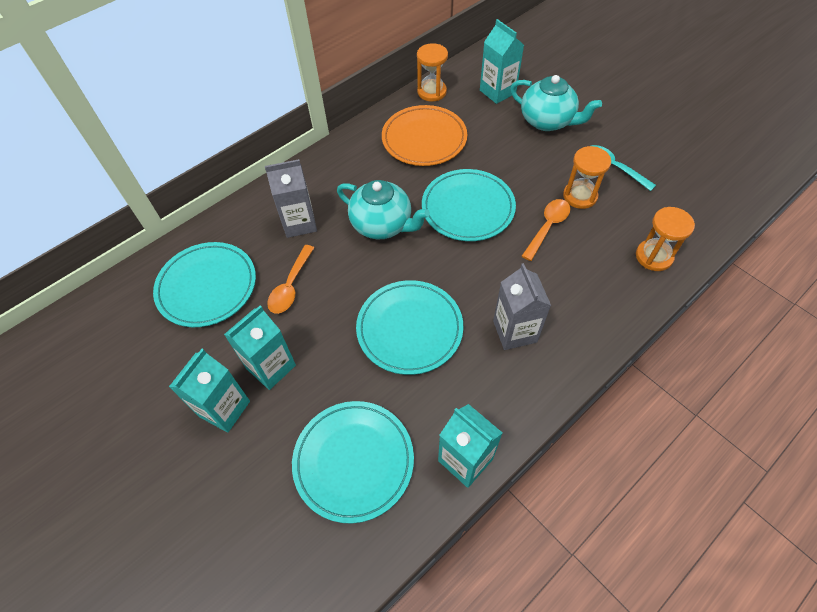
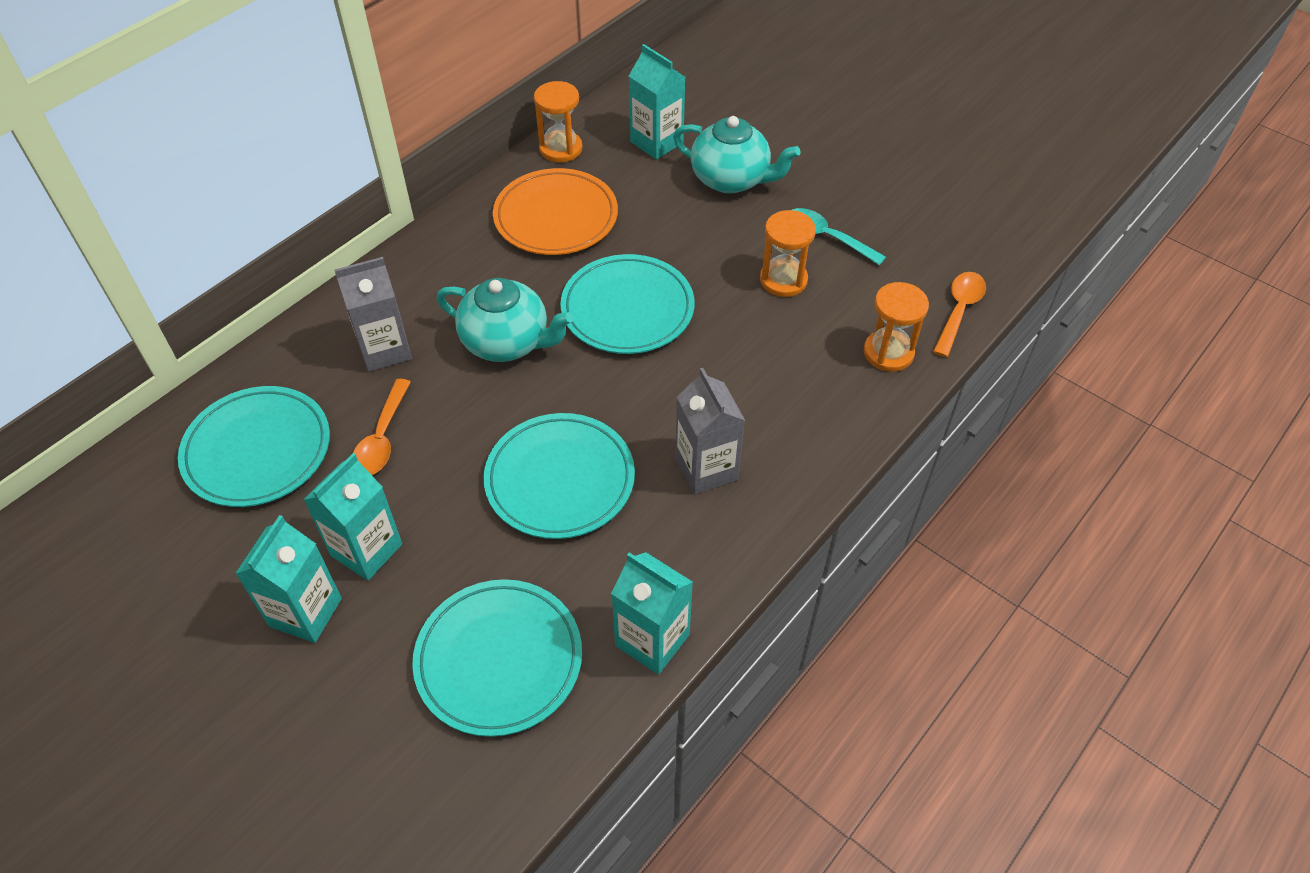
camera: 10 degrees left, 5 degrees down
(547, 227) = (741, 326): orange spoon -> orange spoon (959, 311)

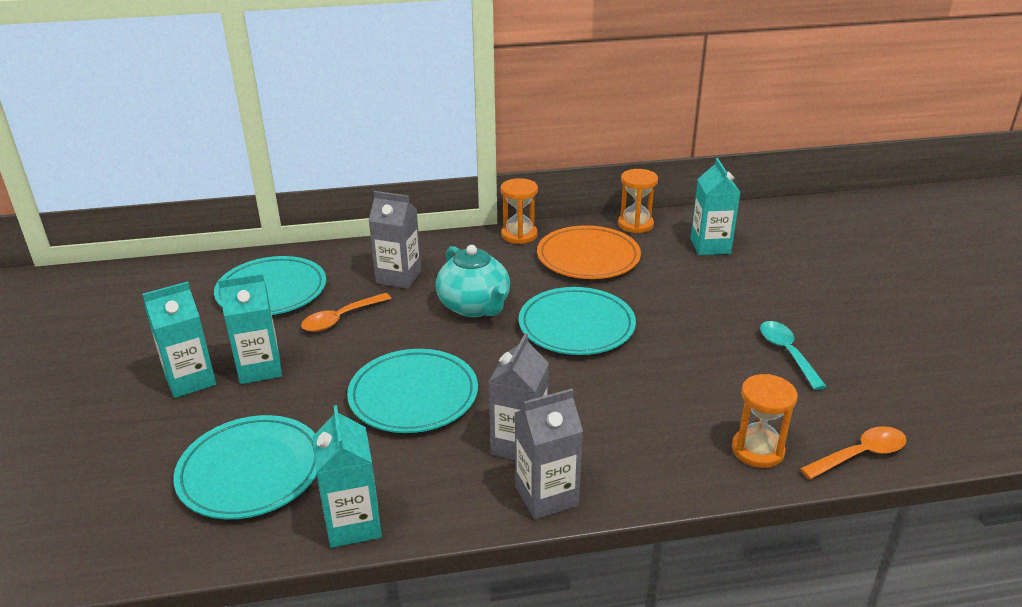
camera: 40 degrees right, 20 degrees down
(731, 179) = (745, 288): turquoise teapot -> none
(777, 503) = (546, 496): none -> grey carton
(783, 280) = (718, 362): orange hourglass -> orange hourglass (519, 235)

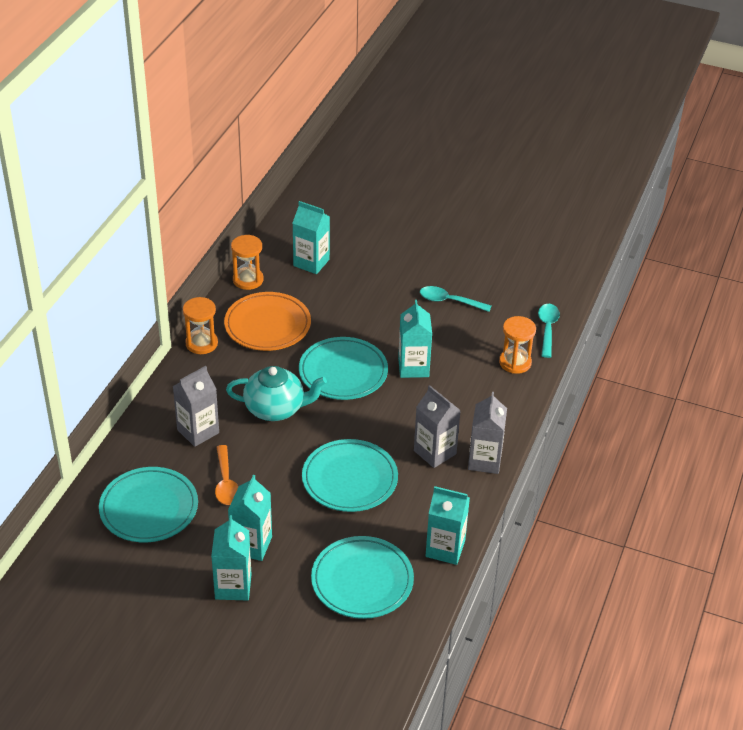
camera: 60 degrees left, 10 degrees up
(643, 370) = (413, 367): none -> turquoise carton
(860, 455) = (547, 329): orange spoon -> turquoise spoon

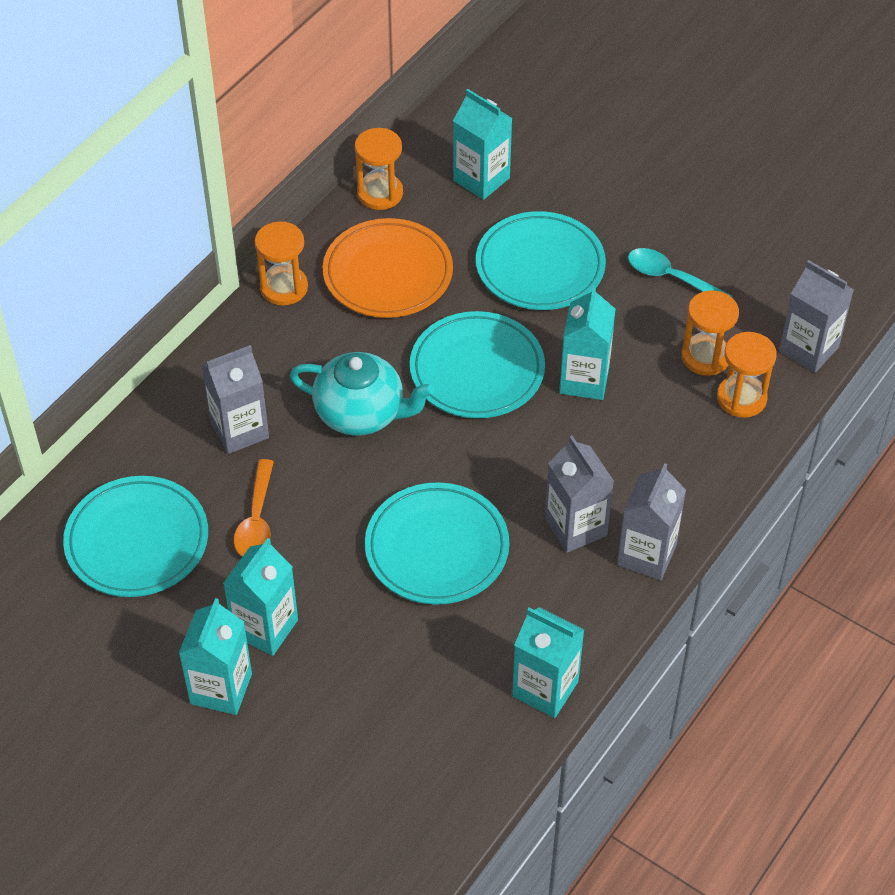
camera: 15 degrees right, 10 degrees up
(362, 581) = (408, 716): turquoise plate -> turquoise plate (540, 266)
(485, 342) = (705, 357): none -> orange hourglass
(547, 329) = (808, 349): turquoise spoon -> grey carton

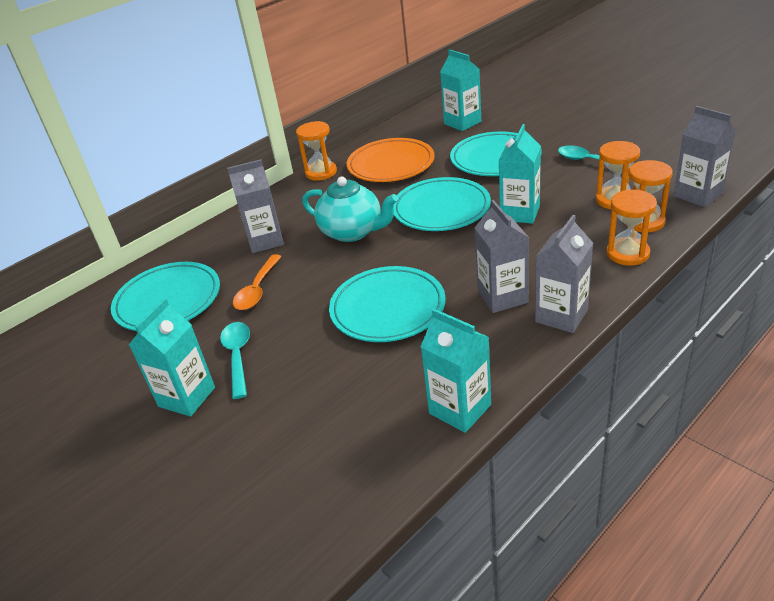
camera: 15 degrees right, 15 degrees down
(265, 628) = (238, 356): turquoise carton -> turquoise spoon
(380, 193) = (395, 131): orange hourglass -> orange hourglass (627, 253)

